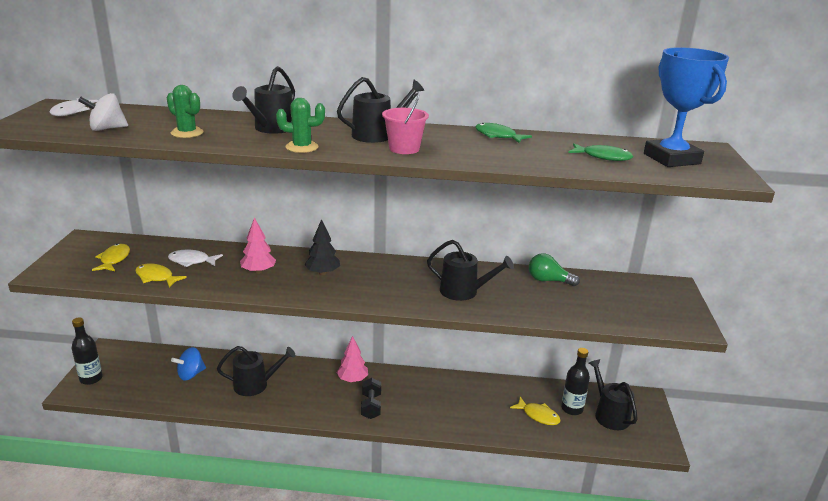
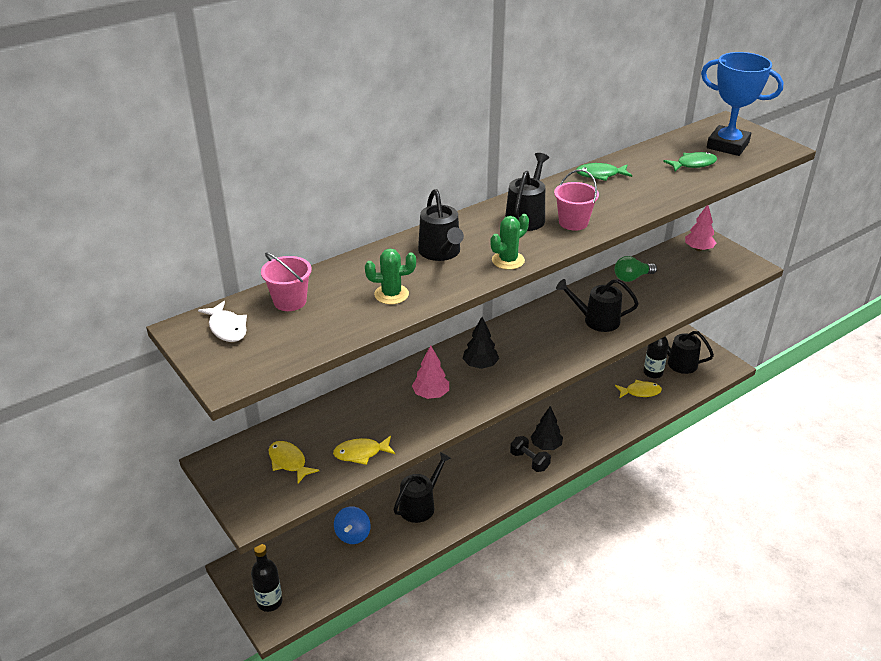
camera: 40 degrees left, 10 degrees up
(107, 129) = (316, 328): white spinning top -> none
(130, 115) = (290, 301): none -> pink bucket
(192, 261) = (359, 420): white fish -> none
(352, 379) = (486, 449): pink tree -> pink tree (698, 249)
(399, 404) = (546, 446): none -> black tree
(463, 291) = (597, 320): black watering can -> black watering can turned 150 degrees counterclockwise

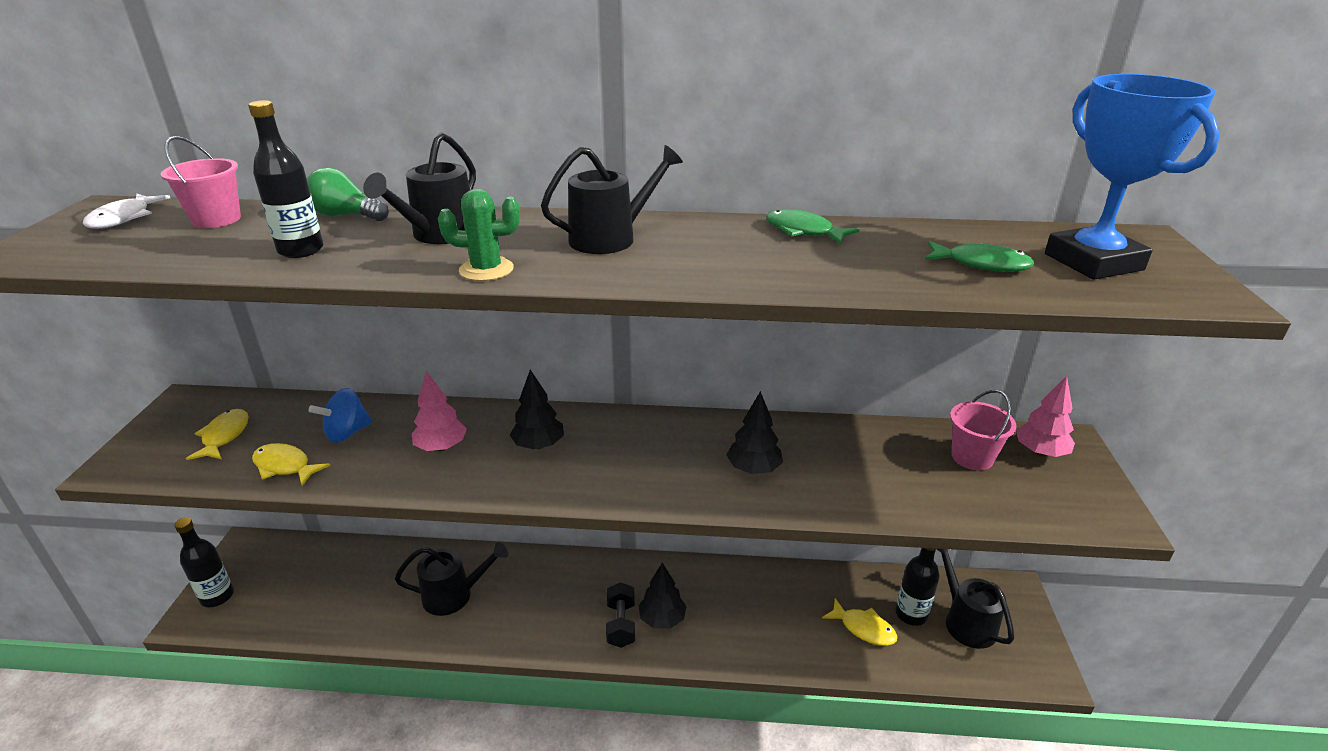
camera: 40 degrees right, 5 degrees down
(353, 535) = (361, 582): blue spinning top -> blue spinning top (347, 433)
(391, 294) = (301, 250): green cactus -> black bottle
(573, 222) = (654, 264): pink bucket -> pink bucket (972, 457)
(597, 320) = (753, 469): black watering can -> black tree
(632, 277) = (879, 442): green light bulb -> green light bulb (346, 216)

